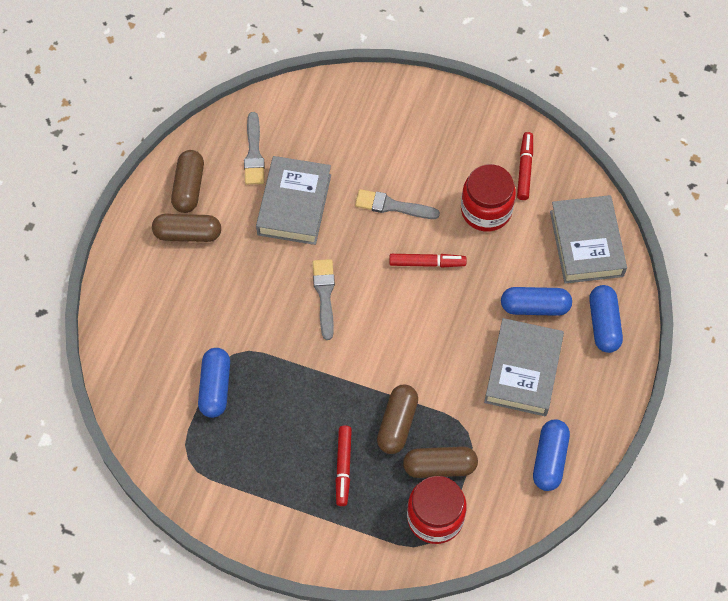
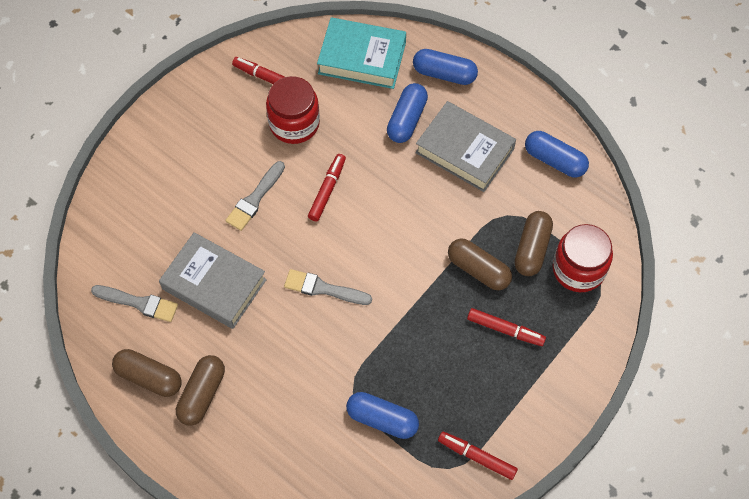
camera: 70 degrees left, 0 degrees up
(207, 480) = (477, 457): none -> red marker
(586, 243) = (362, 58): grey book -> turquoise book

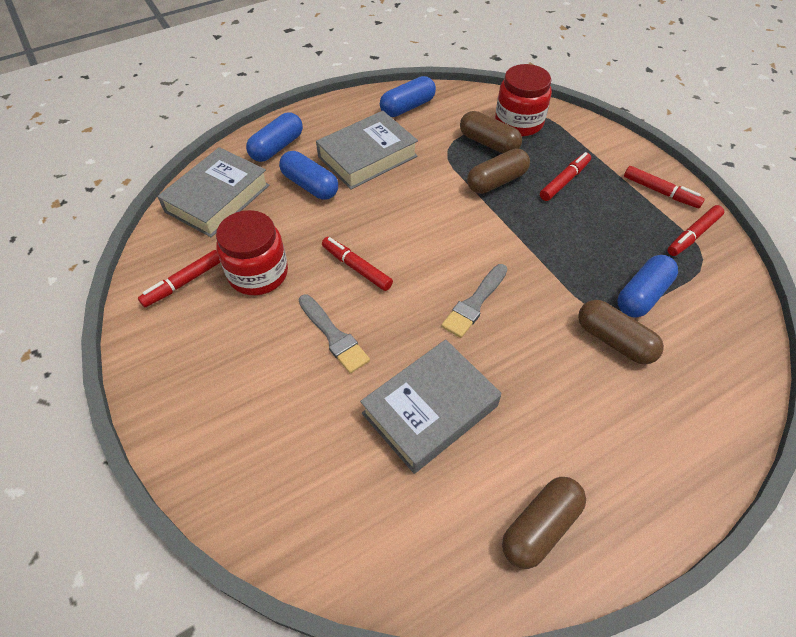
camera: 70 degrees left, 10 degrees down
(139, 303) = (424, 510): grey brush -> none
(202, 394) = (579, 465): brown capsule -> brown capsule (614, 340)
(362, 58) = (217, 198): turquoise book -> grey book
(527, 421) = (660, 192): none -> red marker

